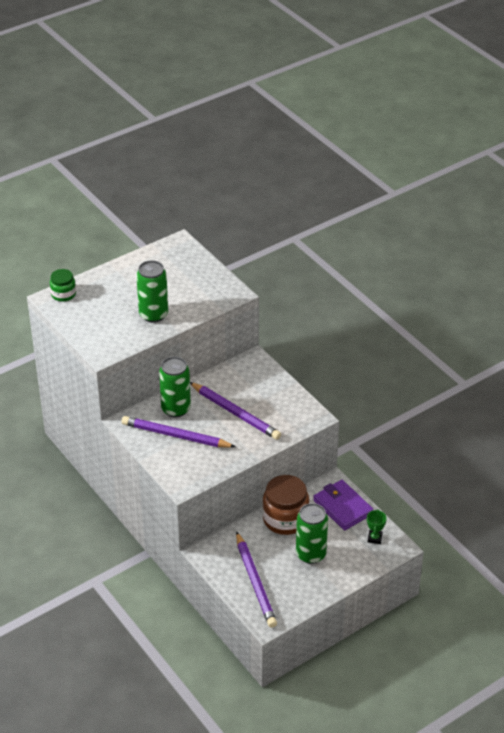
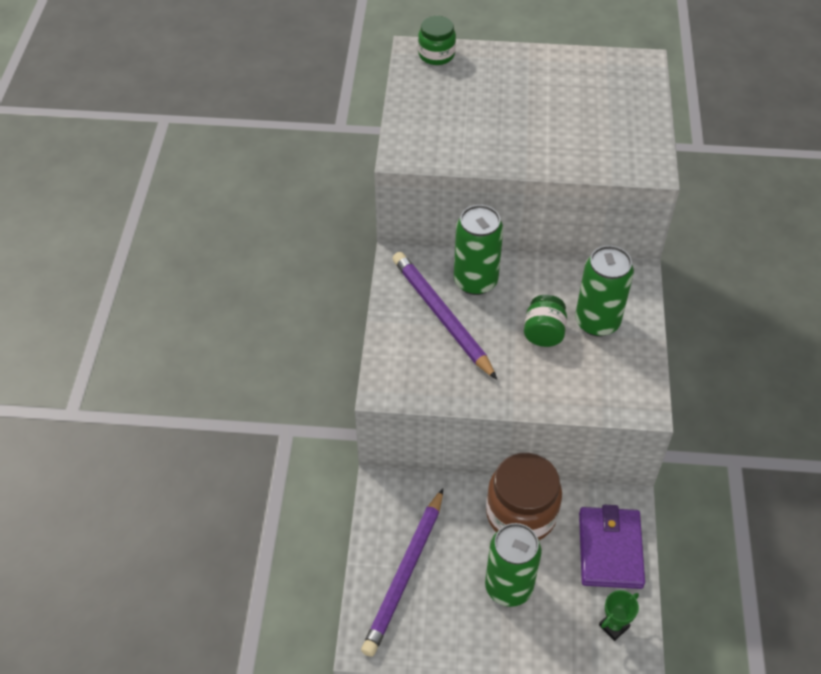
camera: 40 degrees right, 10 degrees up
(153, 314) = (516, 138): green can -> green can (597, 322)
(236, 413) = (543, 333): purple pencil -> green jar

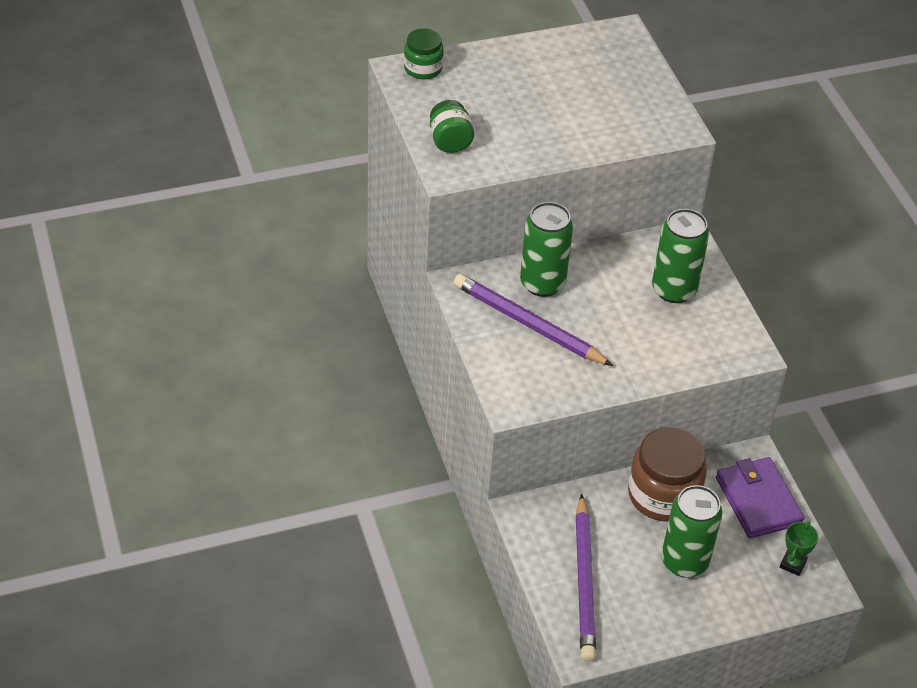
camera: 25 degrees left, 5 degrees down
(543, 333) = (631, 313): green jar -> green jar (450, 141)

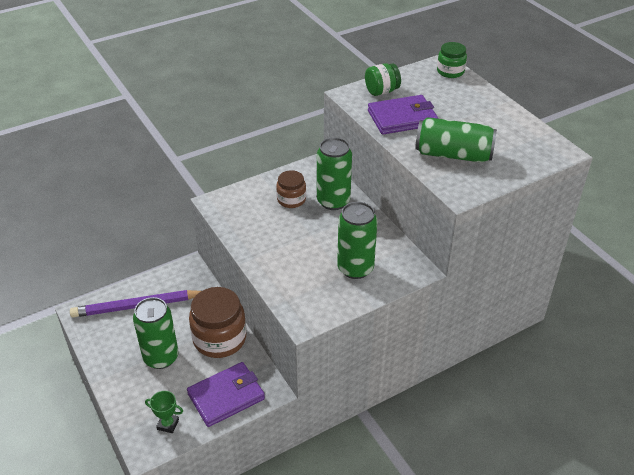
camera: 80 degrees right, 5 degrees down
(519, 138) = (402, 118): none -> purple wallet
(528, 324) = (291, 200): purple pencil -> brown jar
(608, 115) = (453, 155): none -> green can

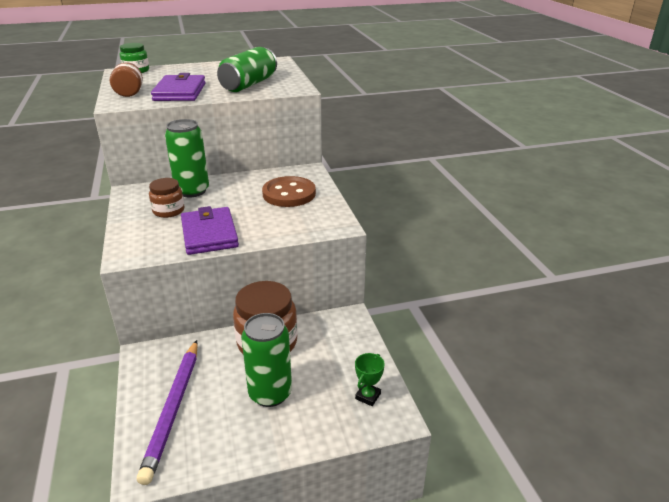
camera: 75 degrees left, 10 degrees down
(226, 396) = (346, 347): purple wallet -> purple wallet (209, 234)
(355, 268) = (289, 194): green can -> brown button
(381, 91) = (129, 93): green jar -> brown jar

